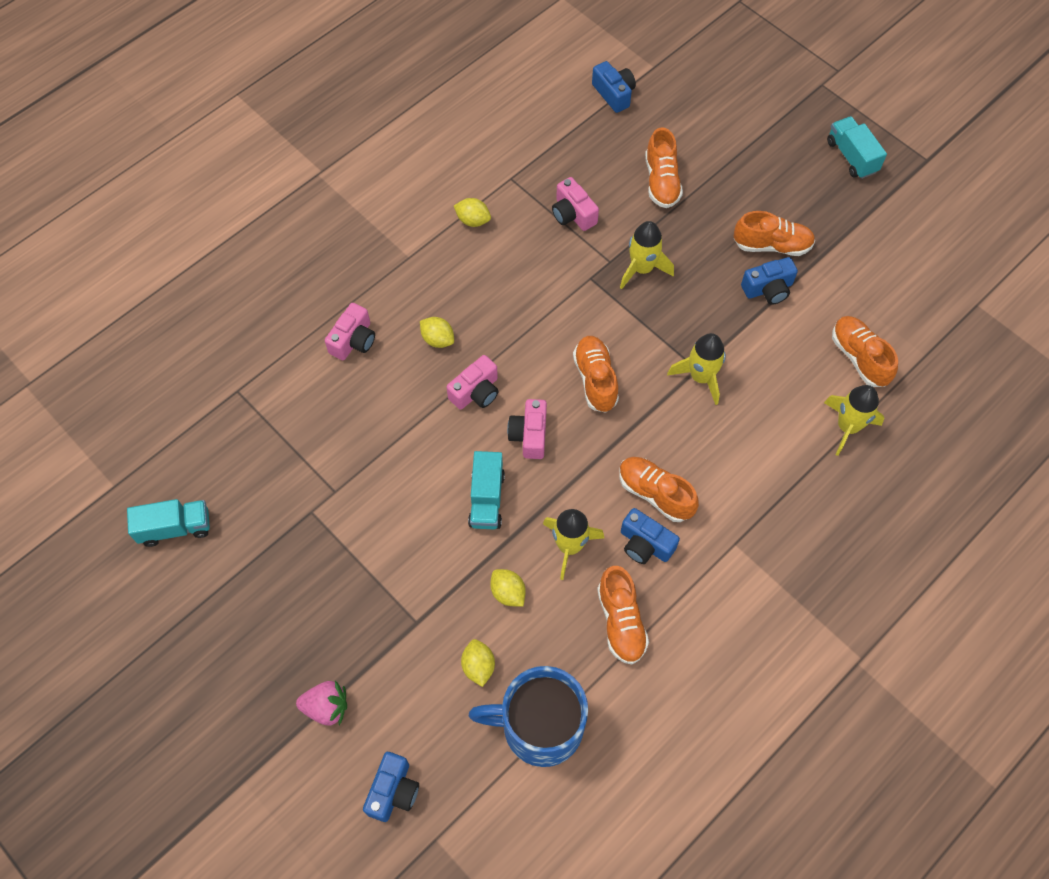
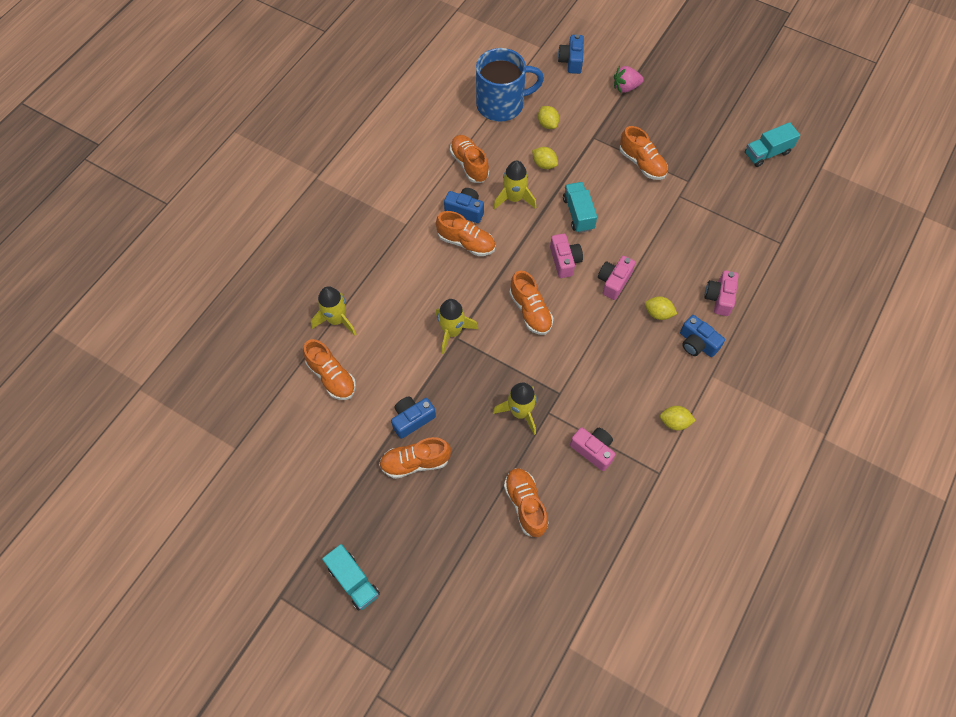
camera: 165 degrees right, 0 degrees up
(363, 557) = (642, 163): none -> orange shoe
(614, 94) = (597, 598): blue camera -> blue camera (697, 343)

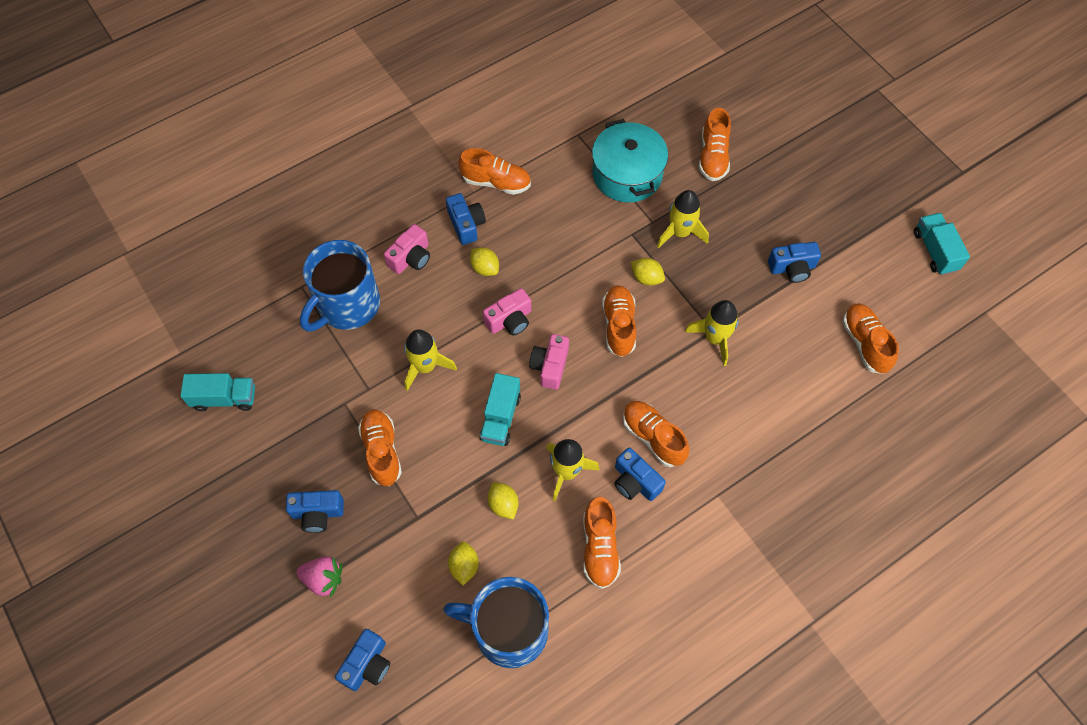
camera: 155 degrees left, 0 degrees up
(336, 320) = (842, 405): yellow rocket -> yellow rocket (425, 367)
(353, 581) = (892, 159): turquoise truck -> turquoise truck (935, 251)
(415, 462) = (803, 229): orange shoe -> orange shoe (496, 182)
(593, 450) = (627, 174): pink camera -> turquoise pot
(655, 116) = (317, 513): none -> blue camera
(674, 422) = (537, 167): yellow lemon -> yellow lemon (646, 278)
(737, 243) = (347, 305): none -> blue mug

